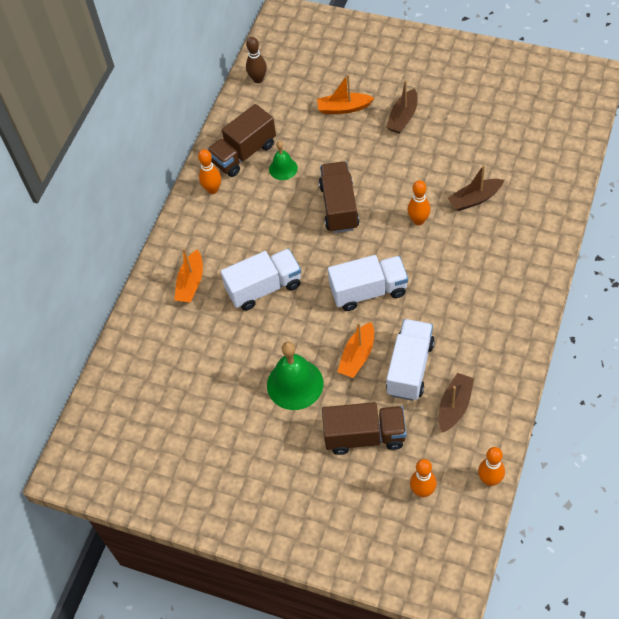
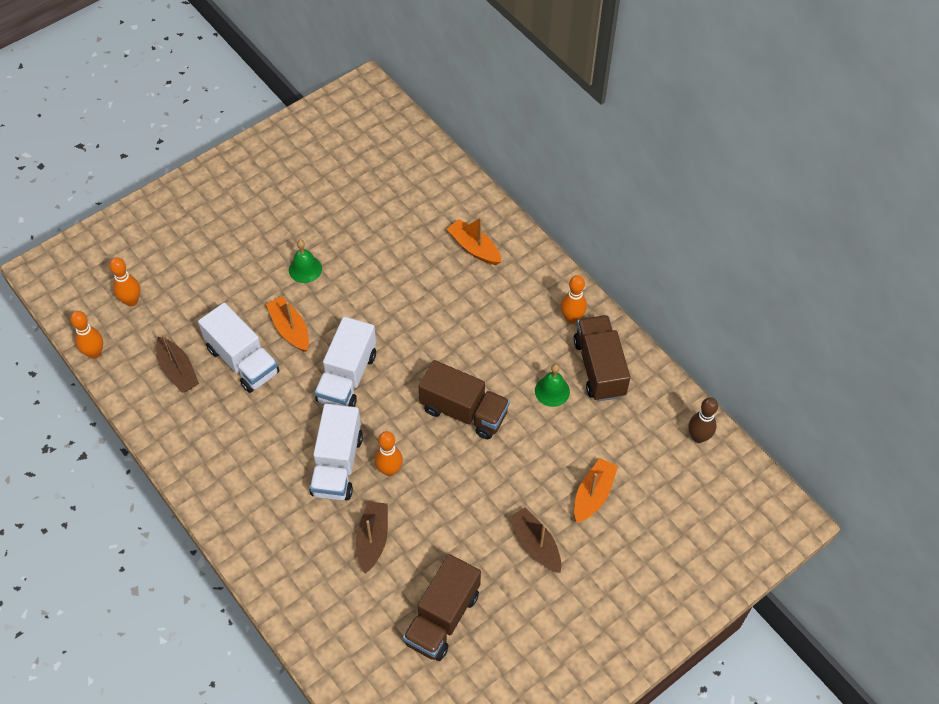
camera: 115 degrees right, 0 degrees up
(264, 288) = (421, 299): white truck -> white truck (337, 465)
(295, 384) = (305, 269): green bell -> green bell, size x0.57
(364, 436) = (213, 290): brown truck -> brown truck (442, 618)

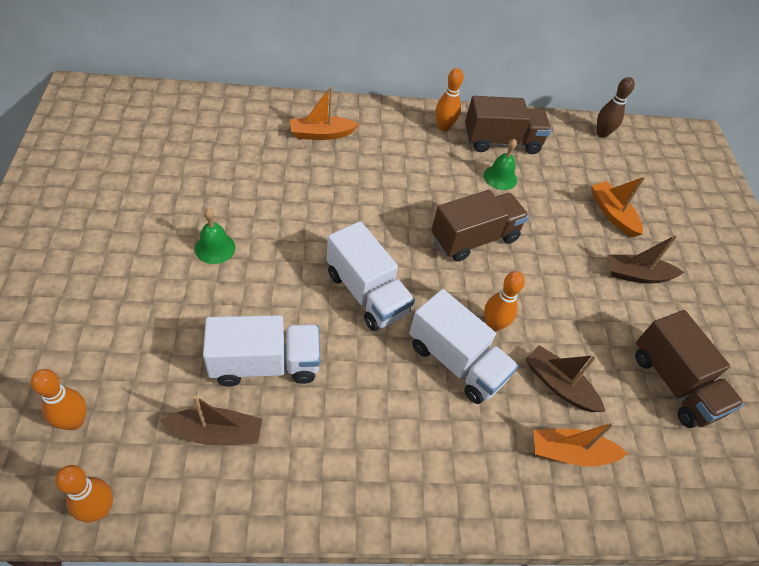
camera: 60 degrees left, 5 degrees down
(290, 329) = (269, 301): orange boat -> orange boat (570, 453)
(599, 368) = (501, 141): brown truck -> brown truck turned 150 degrees clockwise

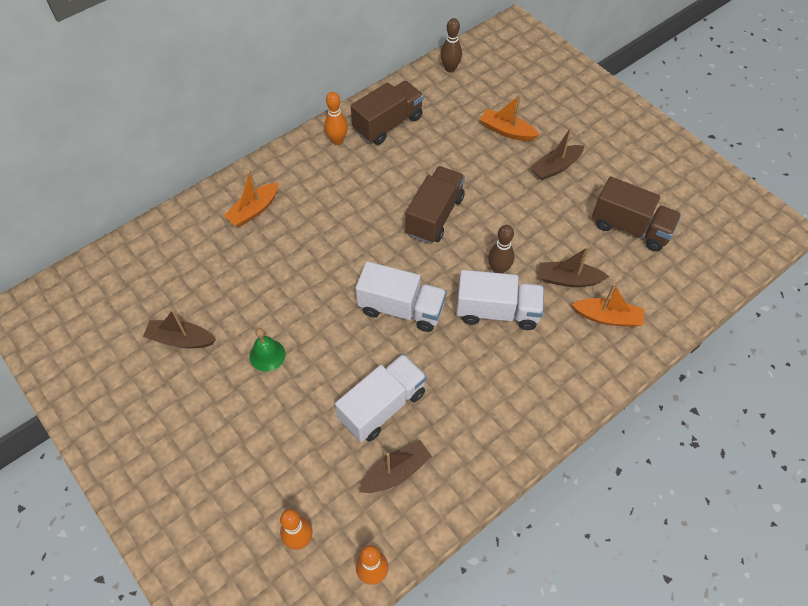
camera: 30 degrees left, 5 degrees up
(163, 188) = (181, 339): none -> brown boat
(493, 325) = (498, 269): orange bowling pin -> brown bowling pin
(500, 177) = (411, 155): green bell -> none
(570, 453) = (607, 317): orange boat -> orange boat turned 135 degrees counterclockwise

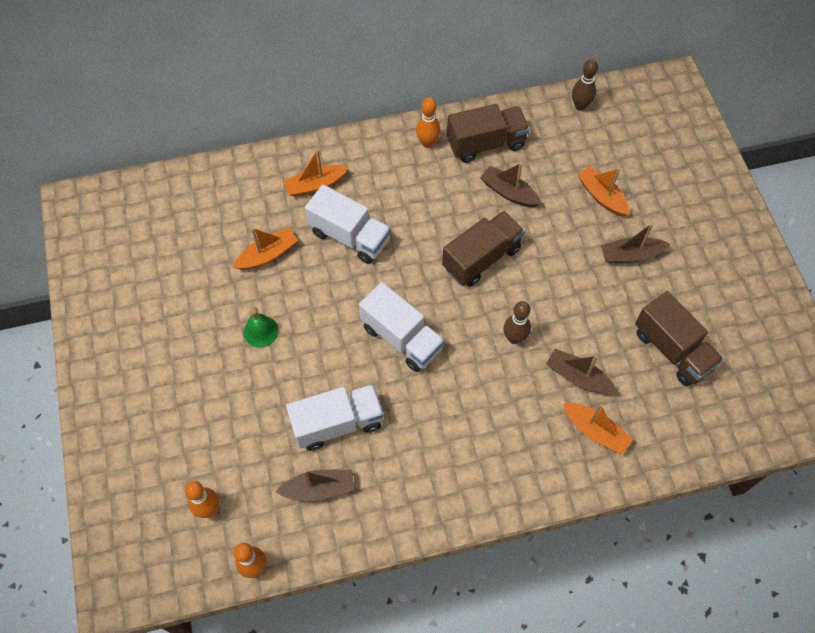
camera: 25 degrees right, 5 degrees up
(181, 339) = (194, 285): brown boat -> brown boat (509, 192)
(239, 286) = (267, 255): none -> orange boat
(497, 311) = (490, 379): white truck -> white truck (349, 236)

